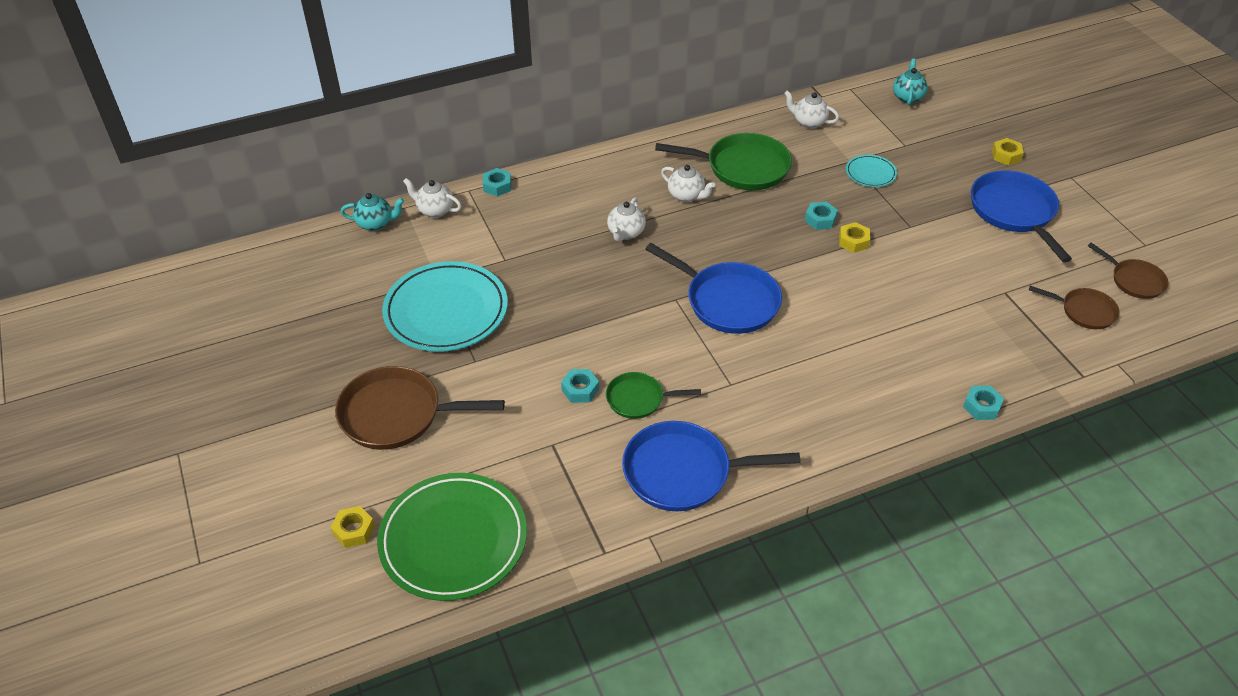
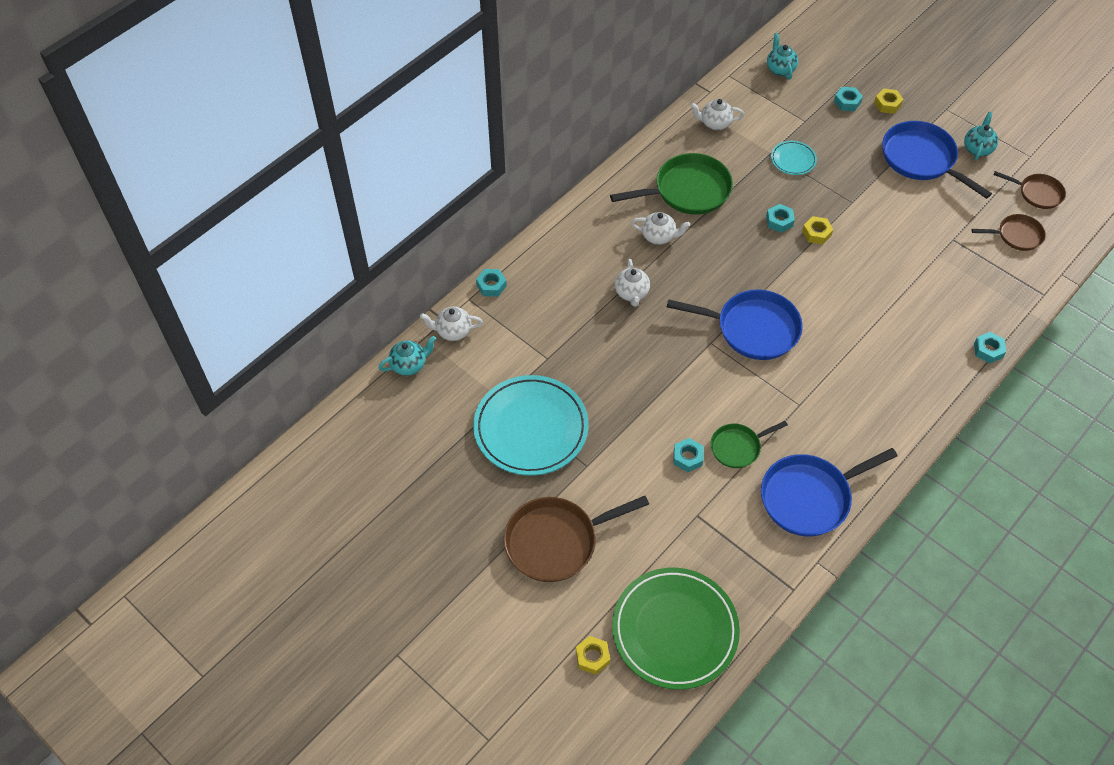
camera: 25 degrees left, 10 degrees up
(962, 142) = (847, 102): none -> turquoise nut
(1086, 221) = (977, 148): none -> turquoise teapot

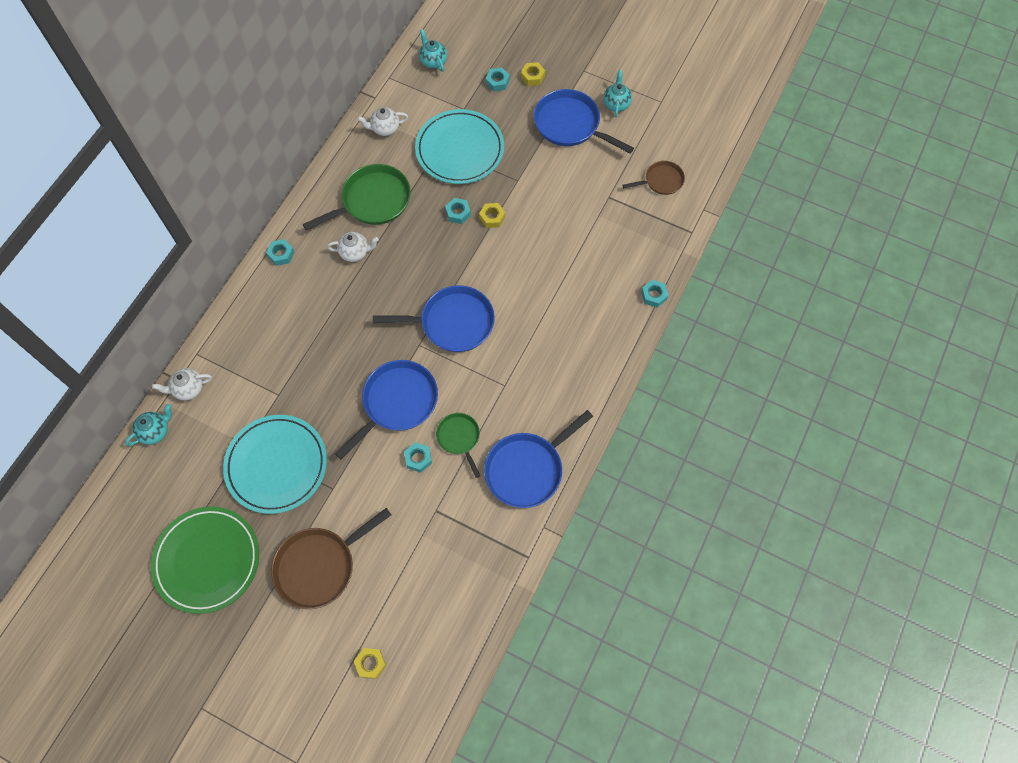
camera: 15 degrees left, 10 degrees up
(491, 285) = (214, 336): turquoise nut -> turquoise nut (281, 254)
(631, 293) = (341, 313): white teapot -> none
(675, 395) = (397, 403): none -> blue pan
(675, 630) = (435, 620): green plate -> green plate (207, 560)
(738, 447) = (459, 438): green pan -> green pan turned 105 degrees clockwise
(793, 160) = (460, 150): turquoise plate -> turquoise plate, size x2.17
(1037, 193) = (672, 136): brown pan -> none

